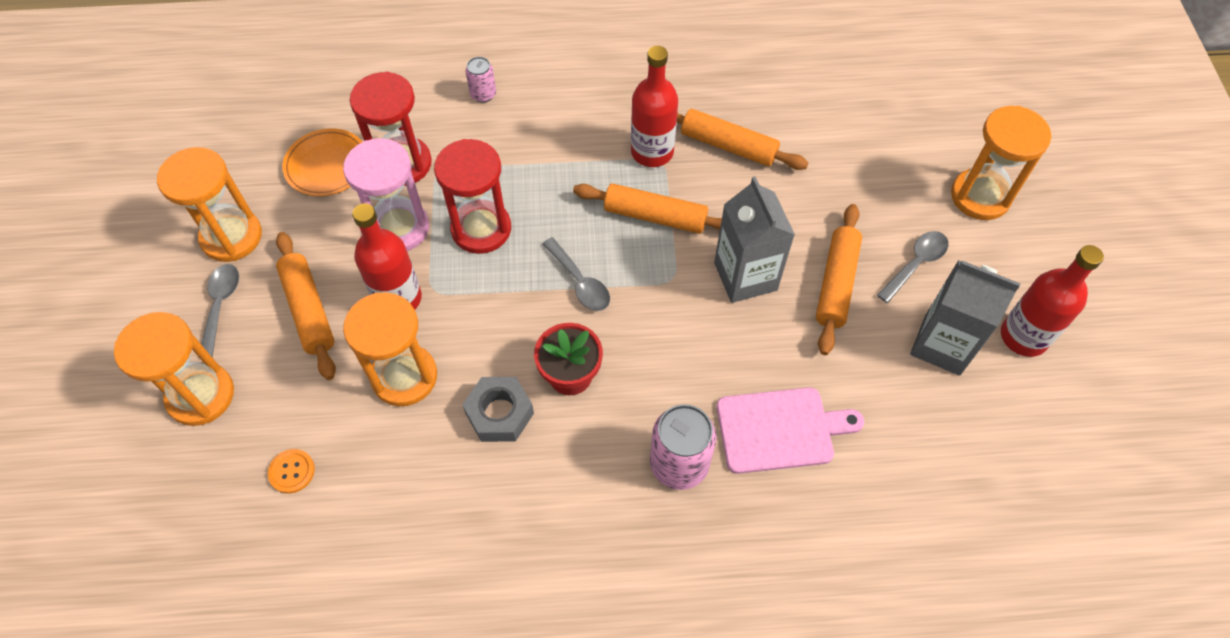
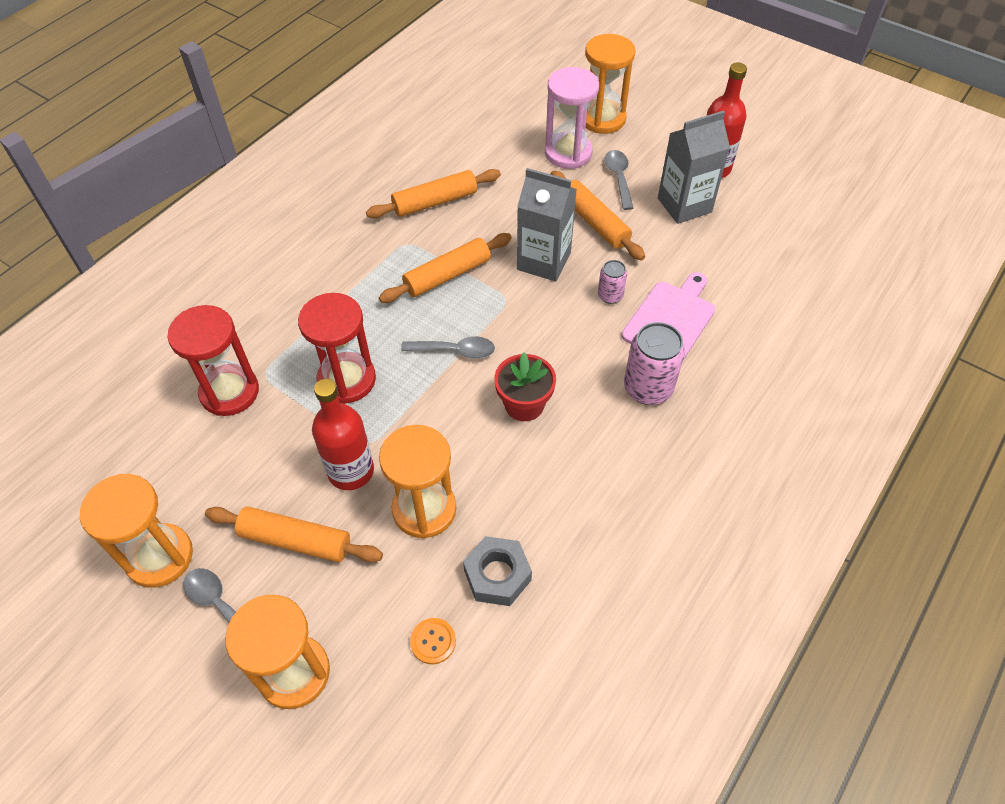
camera: 50 degrees left, 5 degrees down
(327, 166) = (170, 444): orange plate -> none
(399, 228) = (287, 431): pink hourglass -> pink hourglass (568, 153)
(483, 94) = (227, 302): pink can -> pink can (610, 295)
(499, 413) = (514, 467): grey nut -> grey nut (497, 575)
(652, 152) = (393, 242): red bottle -> none

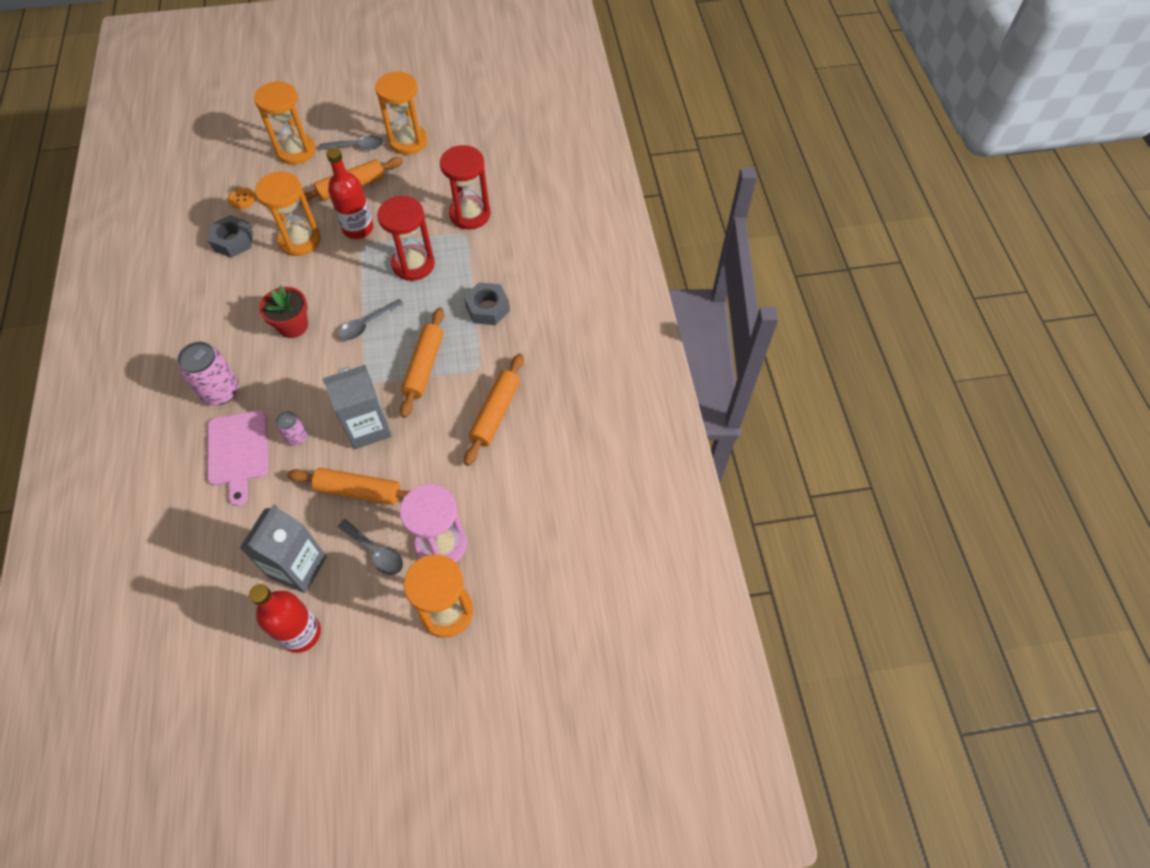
camera: 135 degrees right, 5 degrees up
(338, 284) = (487, 308): none -> grey nut

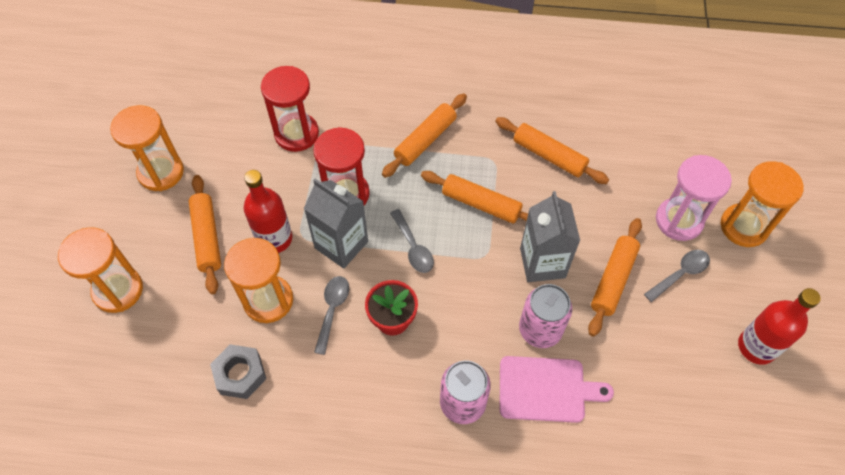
camera: 75 degrees left, 0 degrees up
(242, 199) = (173, 359): orange button -> none
(296, 437) = (540, 330): pink can -> pink can, size x1.80
(298, 567) = (689, 342): grey carton -> grey carton (341, 245)
(357, 146) = (144, 224): grey spoon -> grey spoon (332, 310)
(487, 308) = (425, 140): grey nut -> orange rolling pin

